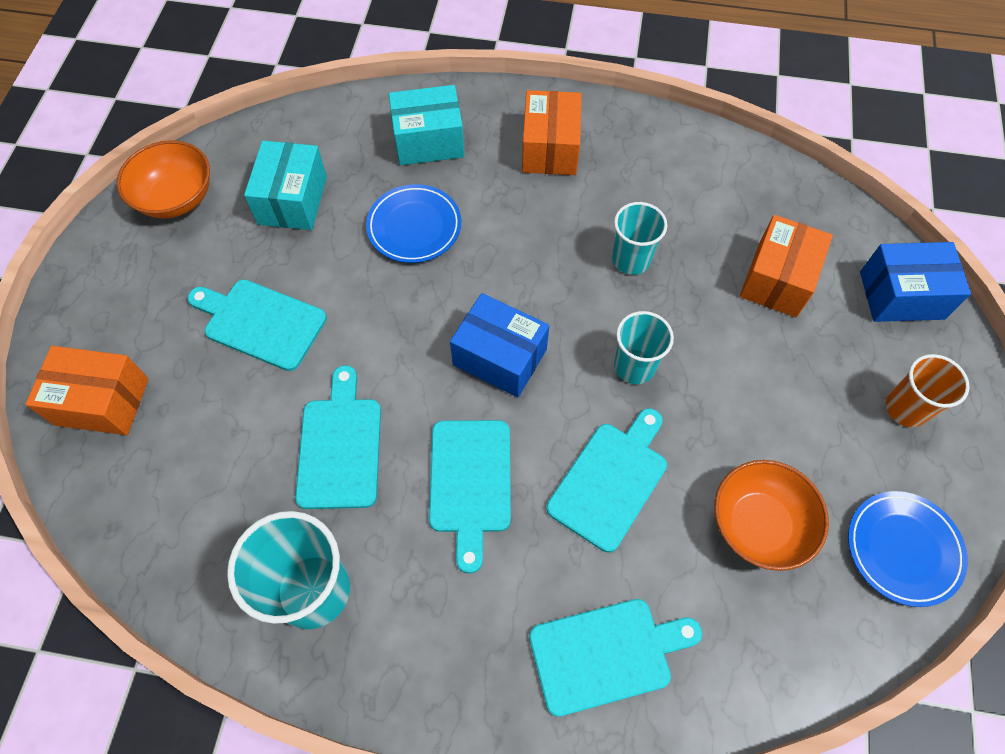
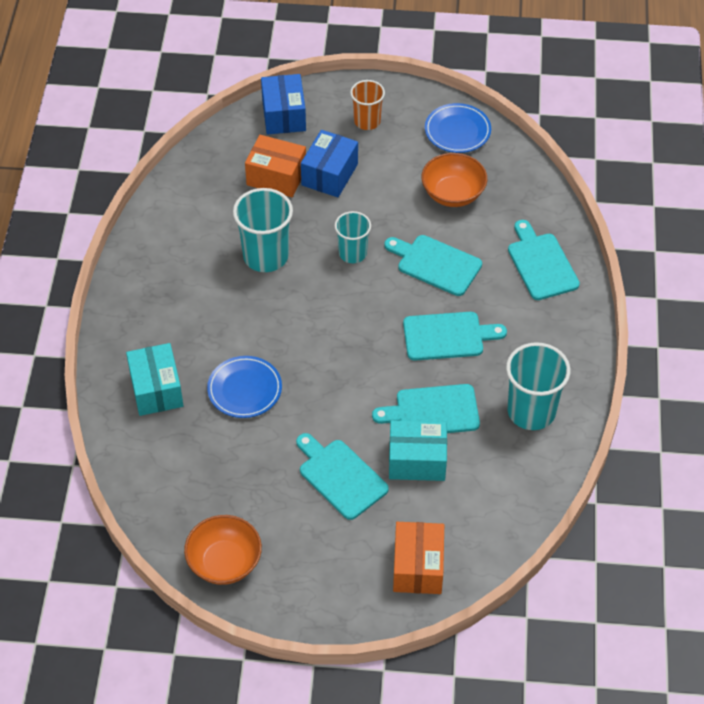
camera: 95 degrees left, 10 degrees down
(261, 323) = (340, 477): turquoise cutting board -> turquoise cutting board turned 120 degrees clockwise
(292, 200) = (222, 476): turquoise box -> turquoise box (417, 460)
(499, 357) = (353, 327): blue box -> blue box (330, 174)
(550, 148) = (162, 308): orange box -> none
(631, 259) = (265, 256): turquoise cup -> turquoise cup, size x1.60

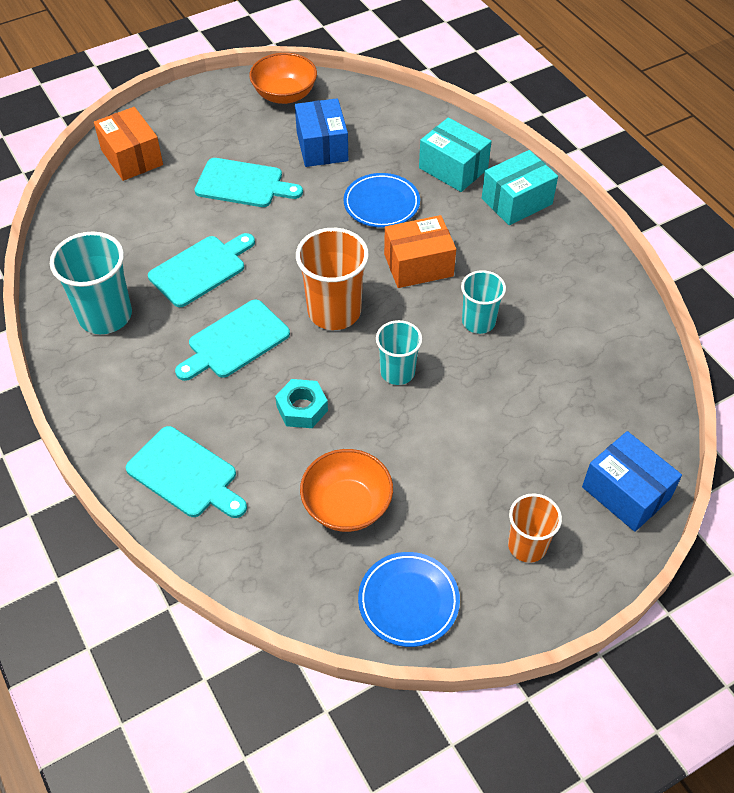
camera: 145 degrees right, 0 degrees up
(265, 256) = (478, 322): turquoise cup -> turquoise cup, size x0.62
(276, 177) = (554, 410): orange box -> orange box (418, 265)
(330, 174) = (502, 447): blue box -> blue box (322, 146)
(359, 319) = (334, 311): none -> orange cup
(417, 460) = (186, 225): turquoise box -> turquoise box (516, 201)
(436, 264) = (302, 408): turquoise cutting board -> turquoise nut

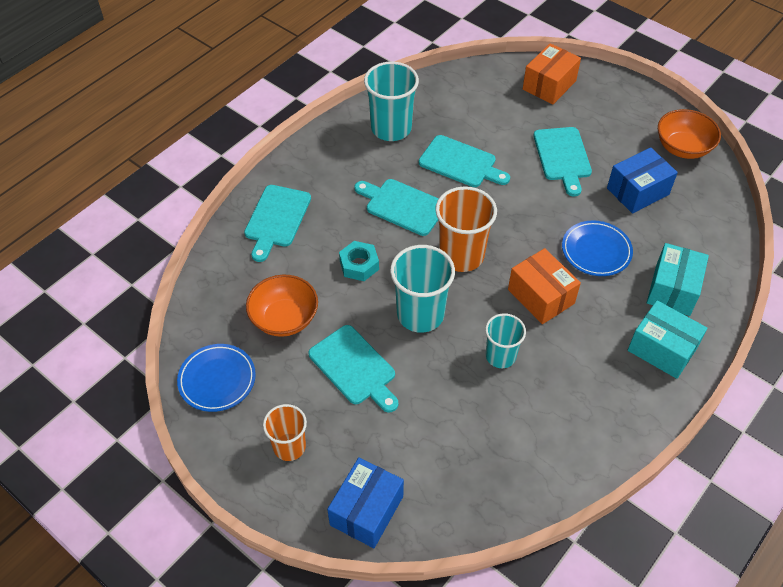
camera: 70 degrees right, 0 degrees up
(397, 372) = (420, 314): turquoise cup -> turquoise cup, size x1.60
(444, 453) = (354, 367): none -> turquoise cutting board

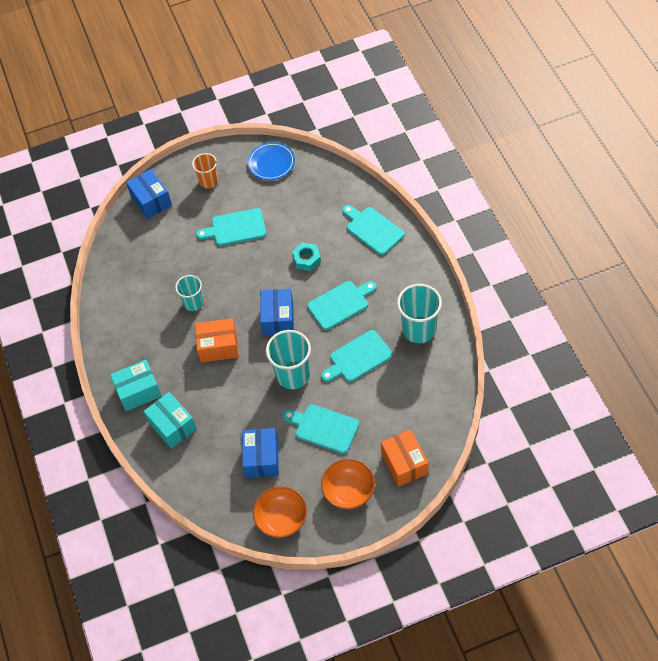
camera: 125 degrees right, 5 degrees up
(284, 318) = (291, 207): orange bowl -> orange bowl (349, 491)
(420, 314) = (249, 275): turquoise cup -> turquoise cup (293, 375)
(461, 255) = (278, 318): orange cup -> blue box
(596, 251) = (230, 399): blue plate -> none

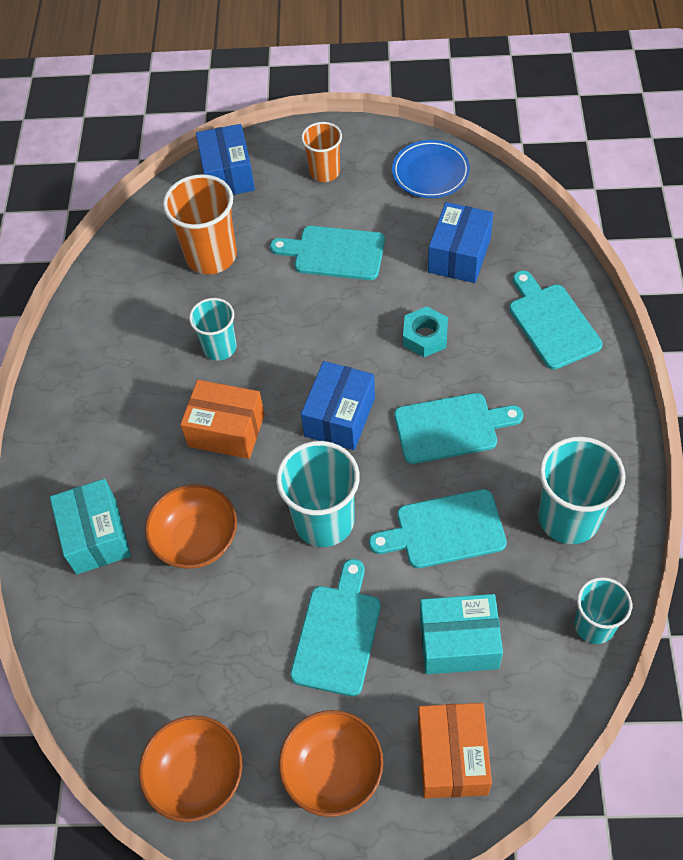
camera: 20 degrees right, 0 degrees up
(138, 391) = (72, 459): turquoise box -> turquoise box (458, 643)
(164, 252) = (211, 256): none -> orange cup
(228, 408) = (196, 539): none -> orange bowl
(262, 458) = (212, 649): blue box -> blue box (459, 255)
(324, 428) = (337, 634): turquoise cutting board -> turquoise cutting board turned 60 degrees clockwise
(450, 378) = (594, 625): none -> turquoise cup

